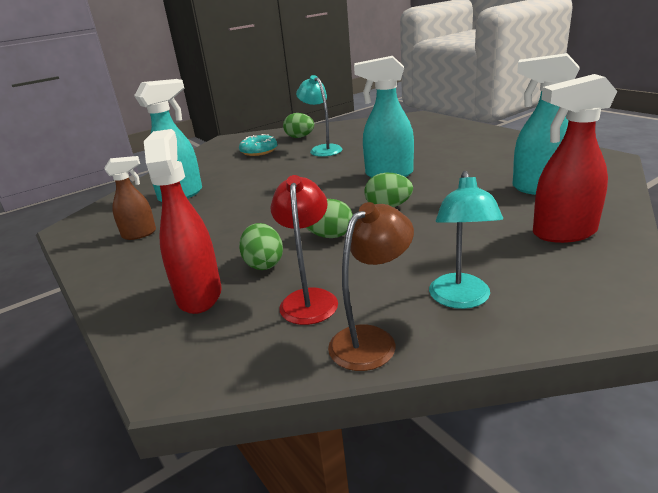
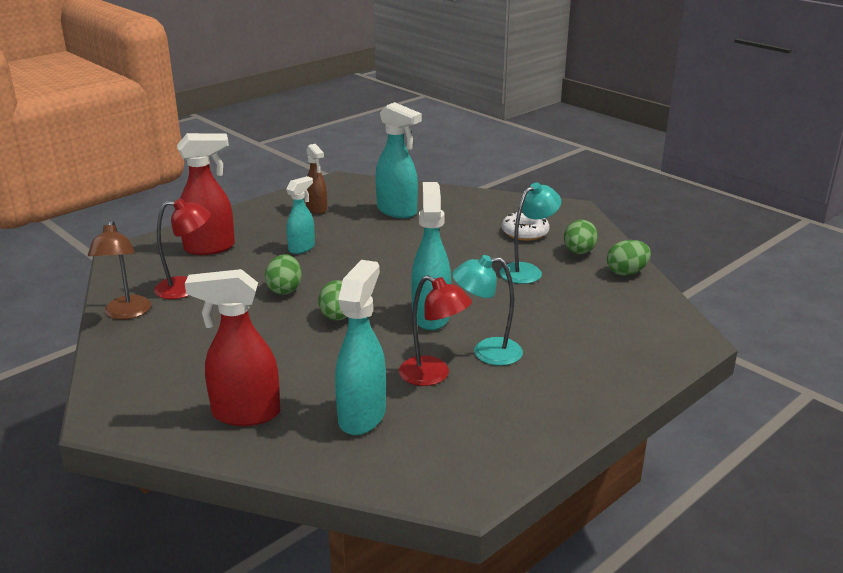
camera: 80 degrees right, 0 degrees up
(236, 234) = (302, 248): none -> turquoise spray bottle
(259, 151) = (525, 232): turquoise donut -> white donut
(264, 264) = (245, 266): green egg -> green egg (626, 272)
(372, 340) = (126, 313): brown lamp -> brown lamp turned 45 degrees clockwise
(461, 299) = (156, 349): turquoise lamp -> turquoise lamp (487, 352)
(475, 170) = (433, 375): none -> red lamp
(563, 233) = (245, 414): red spray bottle -> red spray bottle turned 75 degrees counterclockwise

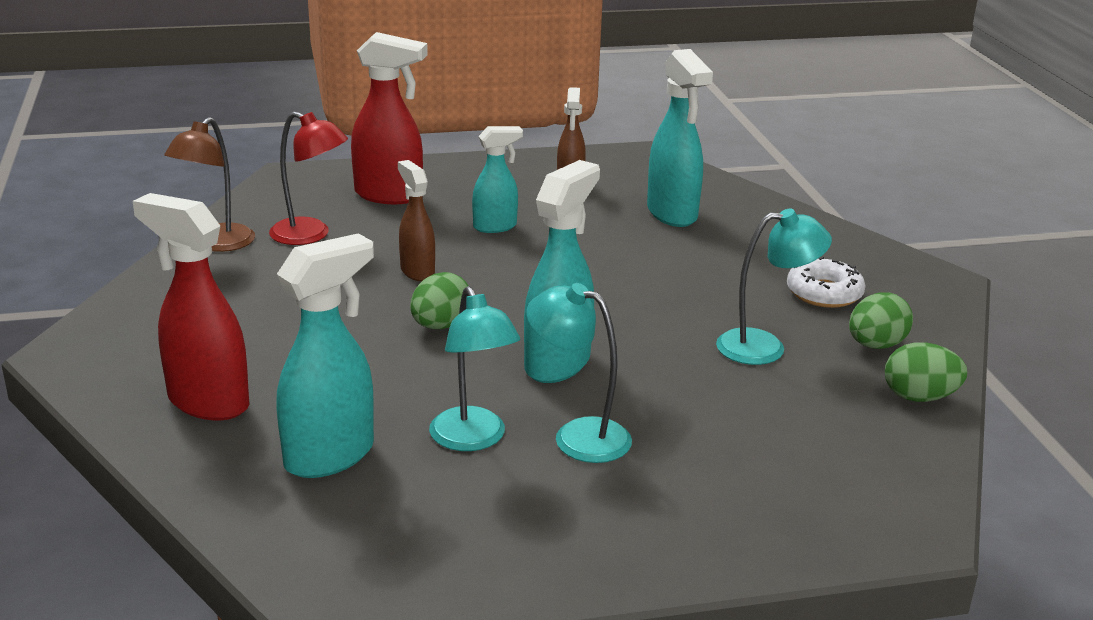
camera: 30 degrees right, 0 degrees up
(285, 289) = (417, 271): green egg -> brown spray bottle
(433, 375) = (473, 439): red lamp -> turquoise lamp

